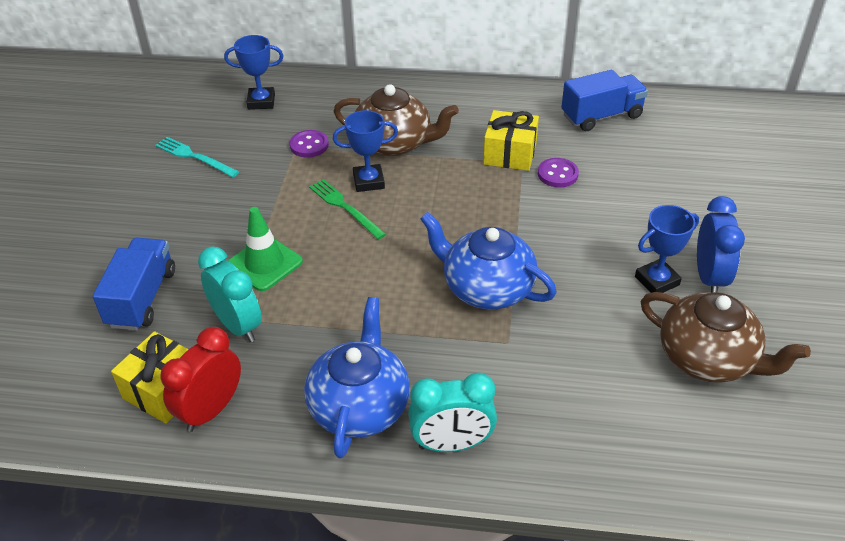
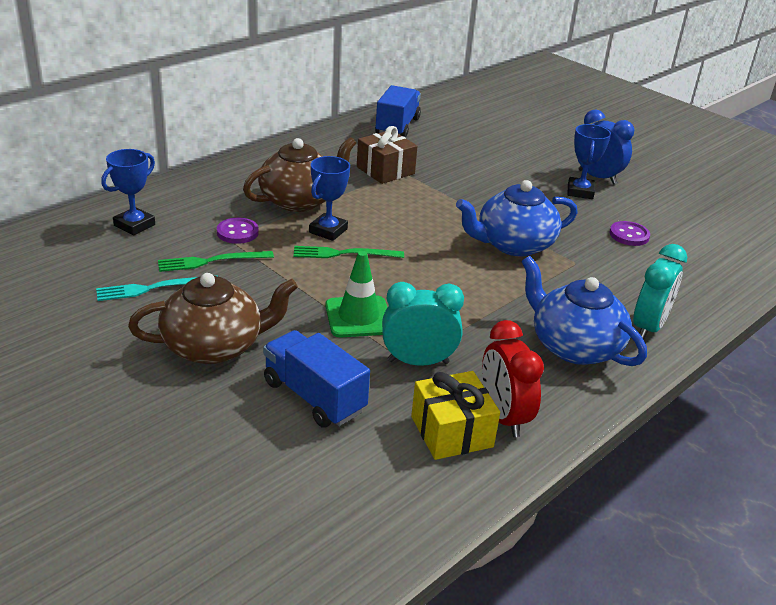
camera: 55 degrees left, 10 degrees down
(256, 158) = (211, 261): none -> green fork
(510, 154) = (385, 170): yellow gift -> brown gift
(557, 174) = (433, 167): purple button -> purple button (629, 235)
(708, 358) = (663, 212): brown teapot -> brown teapot (215, 346)

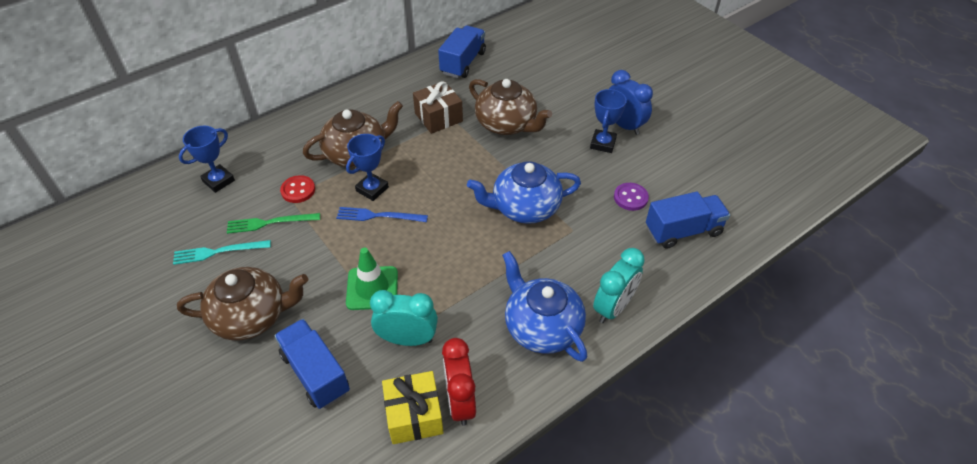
camera: 10 degrees right, 15 degrees up
(237, 232) = (298, 190): purple button -> red button
(344, 254) = (378, 216): green fork -> blue fork
(466, 176) = (507, 124): none -> brown teapot
(698, 262) = (683, 231): none -> blue truck

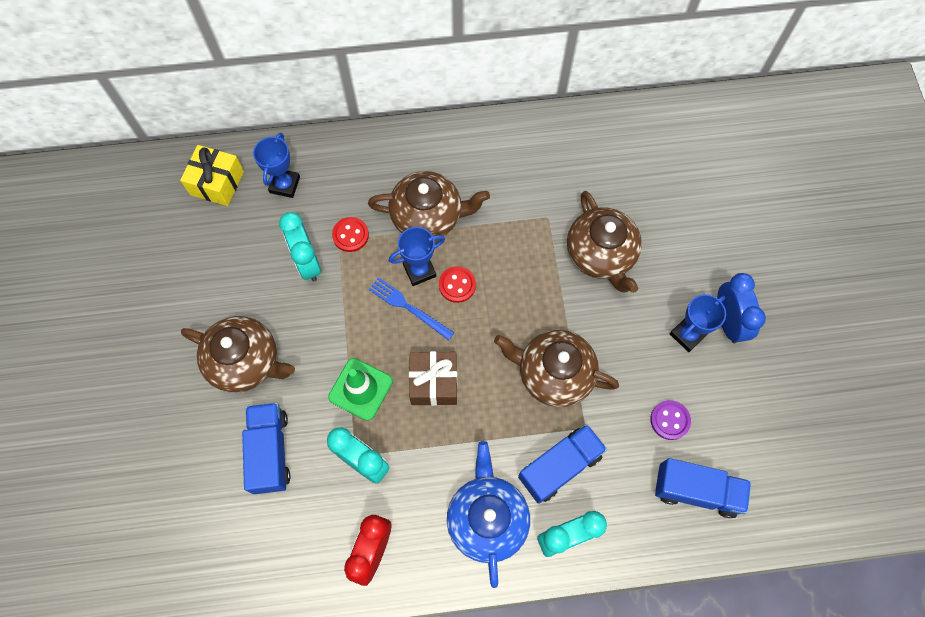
camera: 30 degrees right, 20 degrees up
(218, 181) = (284, 185): blue trophy -> blue trophy turned 60 degrees counterclockwise
(218, 252) = (249, 273): turquoise fork -> none
(270, 223) = (307, 262): green fork -> turquoise clock
(409, 185) = (457, 285): none -> red button
(414, 415) = (328, 541): yellow gift -> yellow gift (217, 183)
(438, 117) = (535, 208): brown gift -> brown gift (434, 383)
(463, 63) = (605, 141): blue truck -> blue truck (560, 466)
(524, 208) = (553, 373): blue teapot -> brown teapot

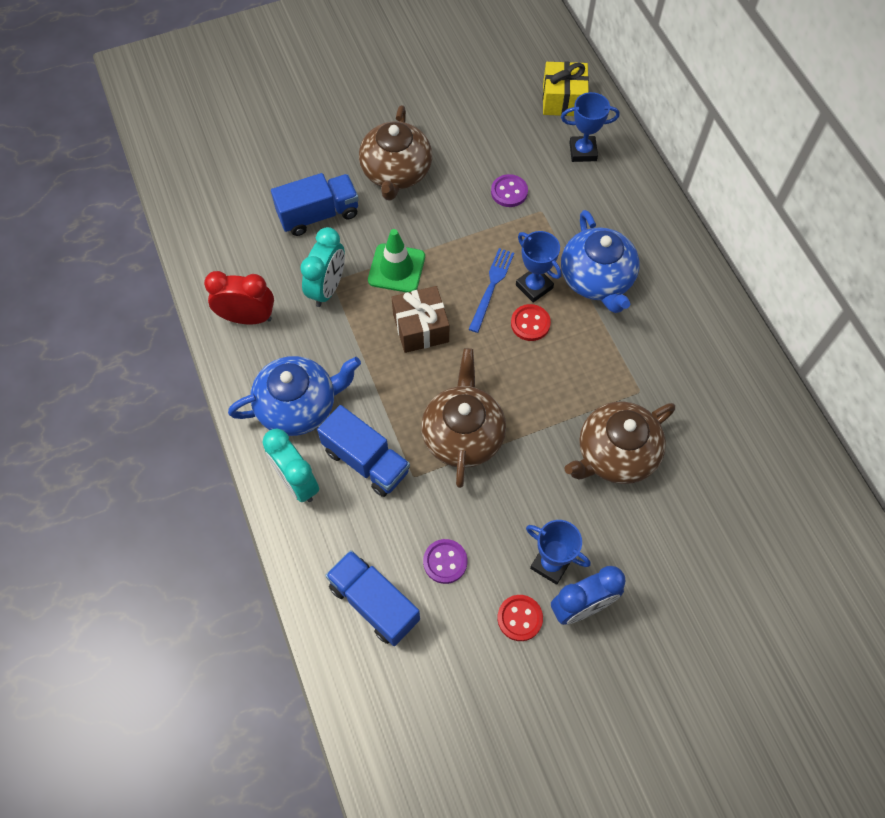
camera: 75 degrees right, 5 degrees down
(307, 262) = (509, 192): turquoise clock -> purple button
(350, 235) = (550, 219): red button -> red button (519, 618)
(428, 216) = (597, 279): brown teapot -> blue teapot
(696, 491) = (374, 603): blue truck -> blue truck turned 135 degrees clockwise

